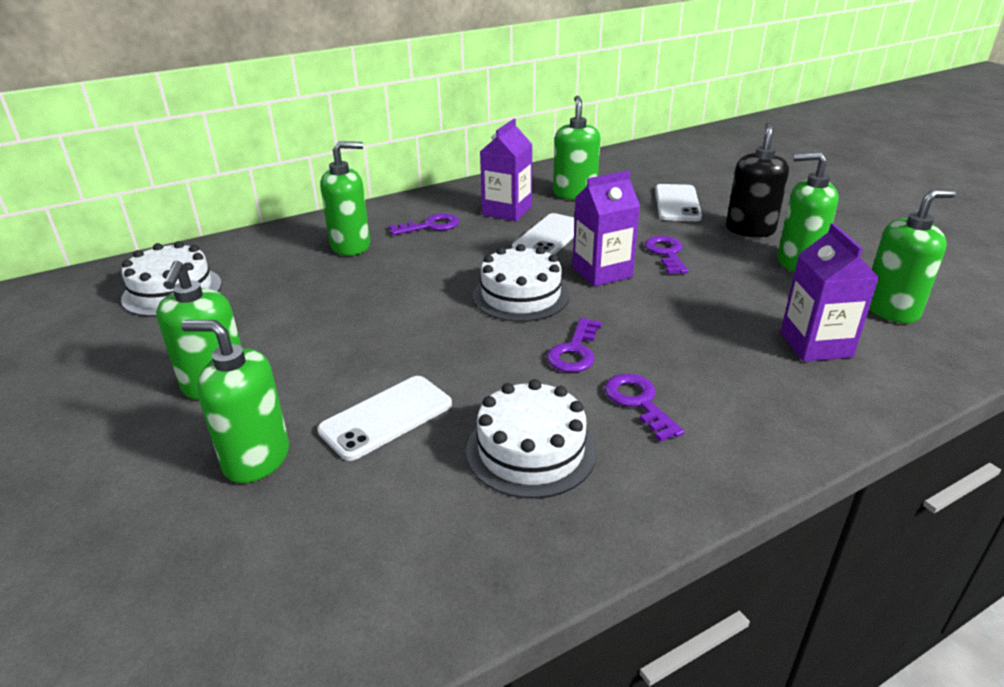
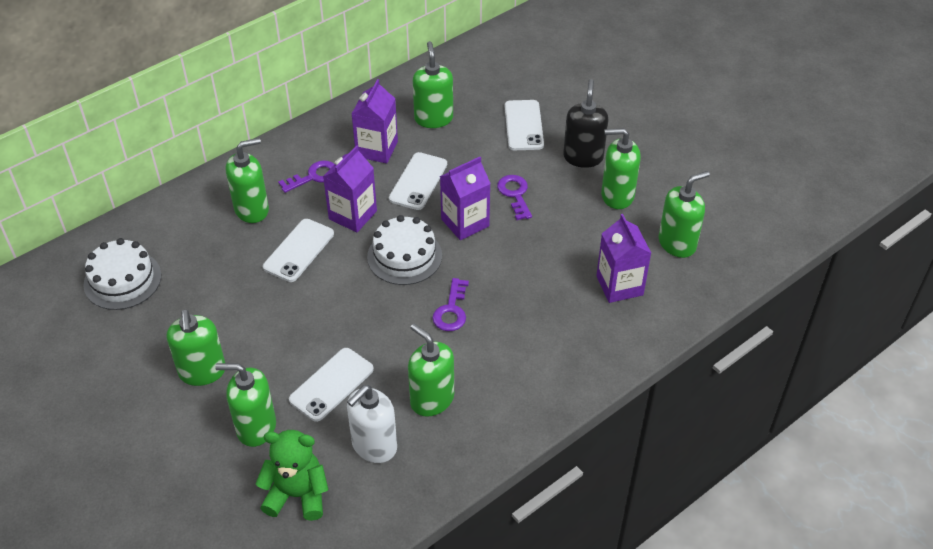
camera: 10 degrees left, 15 degrees up
(278, 562) = (297, 495): none -> green teddy bear
(391, 281) = (299, 250): none -> white phone
(426, 503) = (374, 446): none -> white soap dispenser
(466, 257) = (353, 215): none -> purple carton
(531, 450) = (432, 399): white cake -> green soap dispenser
(638, 402) = (498, 352): purple key -> none

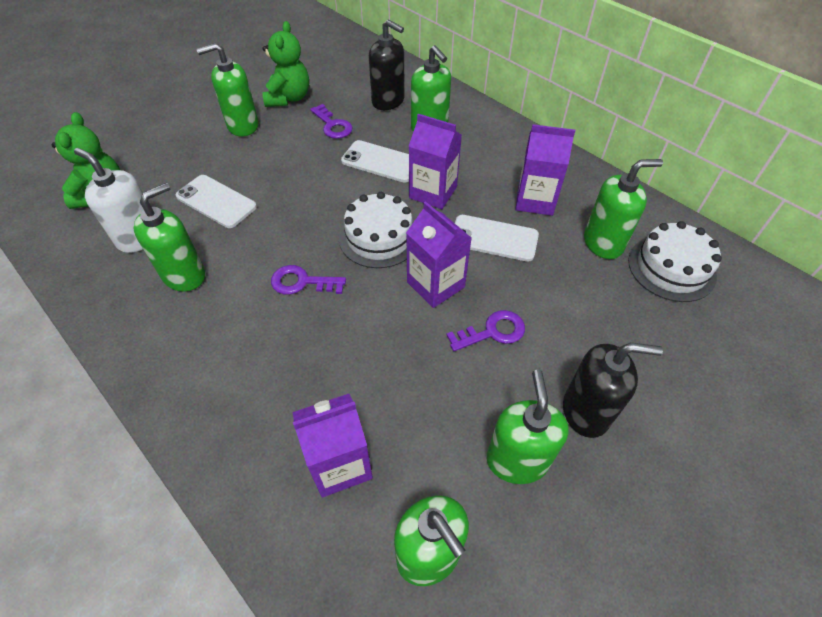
camera: 85 degrees right, 5 degrees up
(122, 280) = (341, 73): white cake -> white cake (671, 268)
(159, 330) = (289, 98): none -> green teddy bear
(194, 240) = (388, 101): none -> black soap dispenser
(256, 427) = (179, 162): green soap dispenser -> none
(314, 176) = (482, 160): purple key -> purple key (333, 125)
(523, 125) = (625, 335): white phone -> none

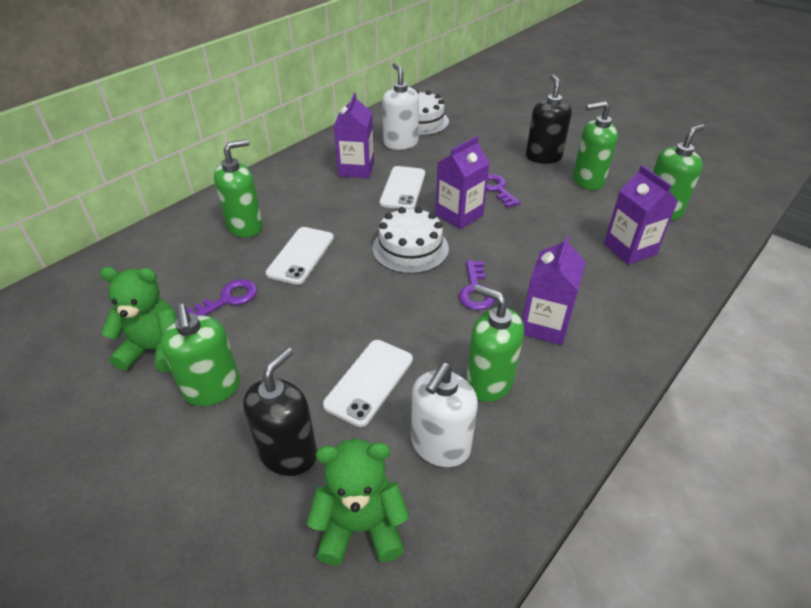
camera: 95 degrees left, 10 degrees down
(388, 101) = (188, 258): black soap dispenser -> black soap dispenser (288, 453)
(433, 192) = (348, 220): purple carton -> purple carton (545, 325)
(603, 243) = (400, 143): green soap dispenser -> white soap dispenser

